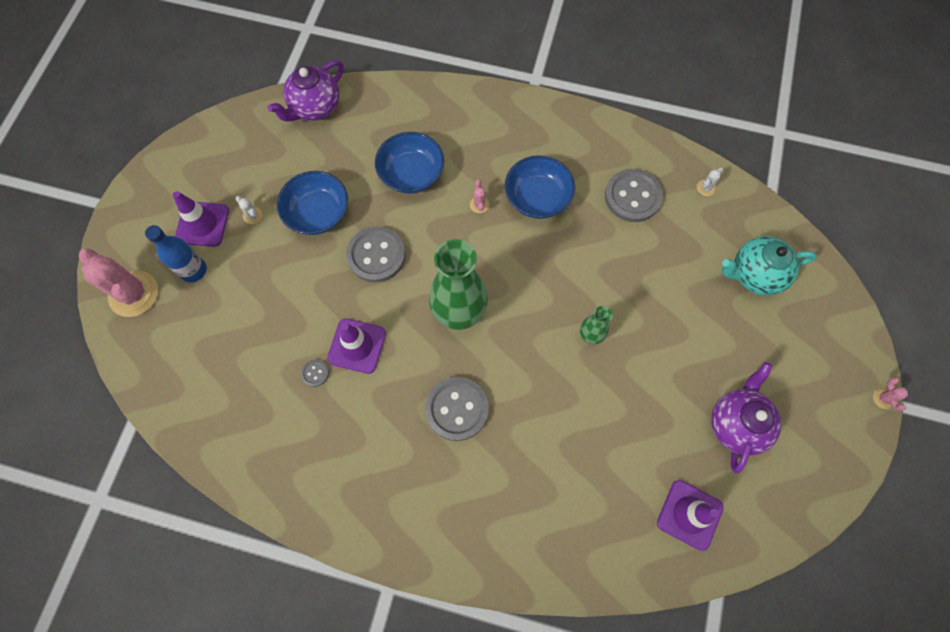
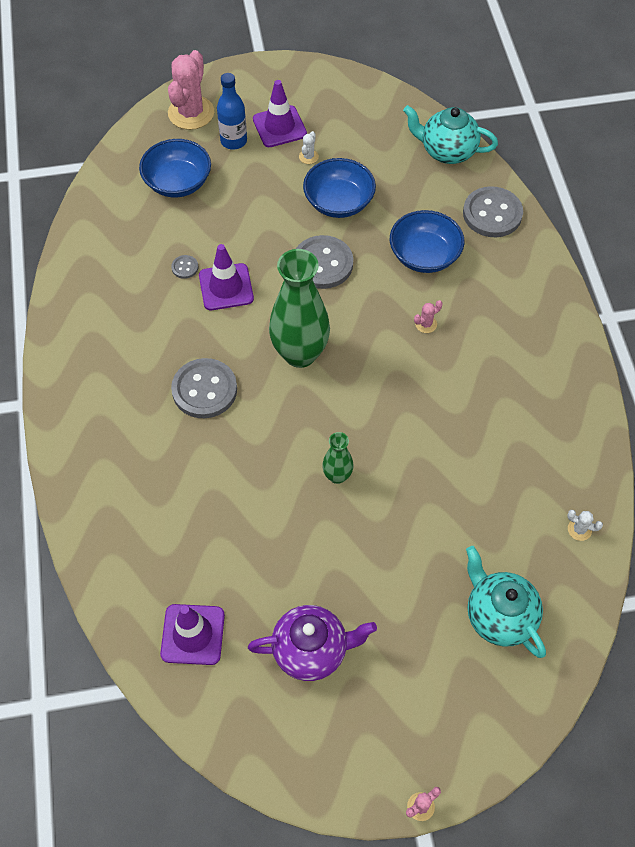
camera: 65 degrees right, 10 degrees down
(315, 107) = (447, 151): purple teapot -> turquoise teapot
(537, 198) = (464, 371): blue bowl -> blue bowl (178, 182)
(632, 197) = (521, 459): grey button -> grey button (492, 214)

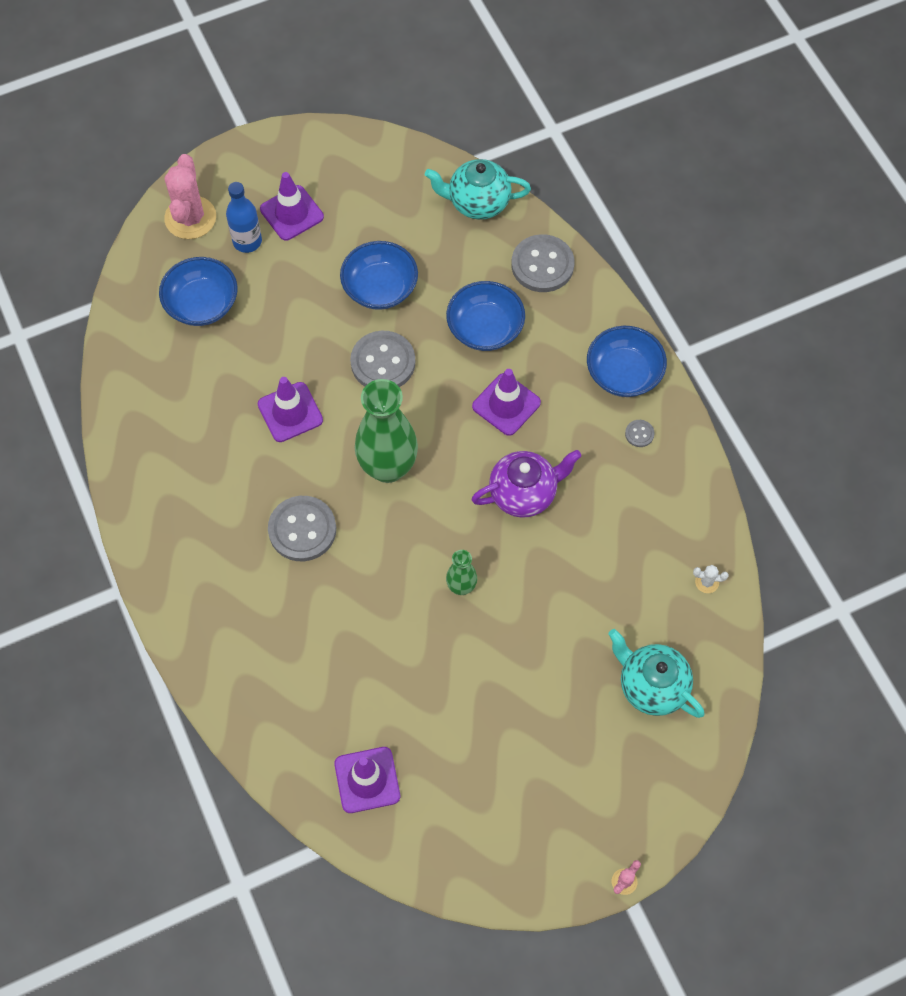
camera: 15 degrees left, 5 degrees up
(185, 267) = (240, 400): grey button -> grey button (639, 434)
(308, 157) = (333, 242): white cactus -> none
(311, 650) = (485, 765): purple teapot -> purple teapot (524, 493)
(426, 324) = (506, 404): pink cactus -> purple traffic cone
(544, 321) = (623, 373): none -> blue bowl

